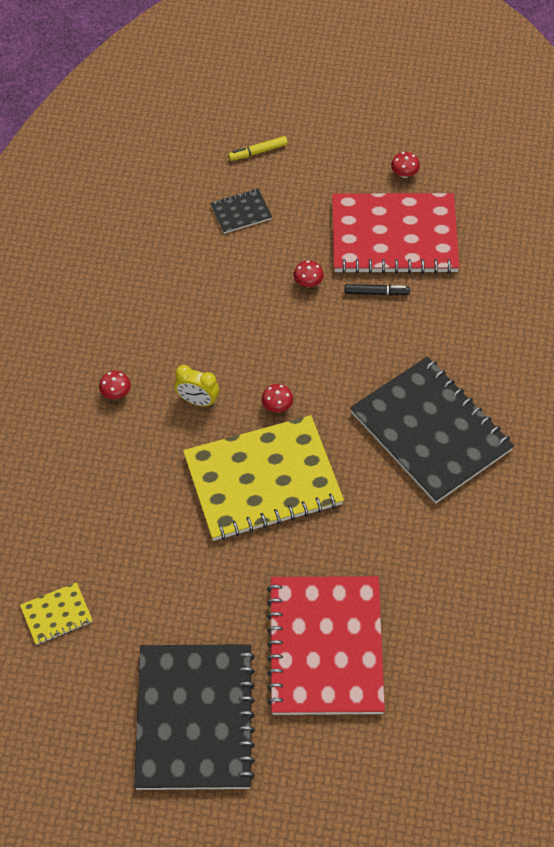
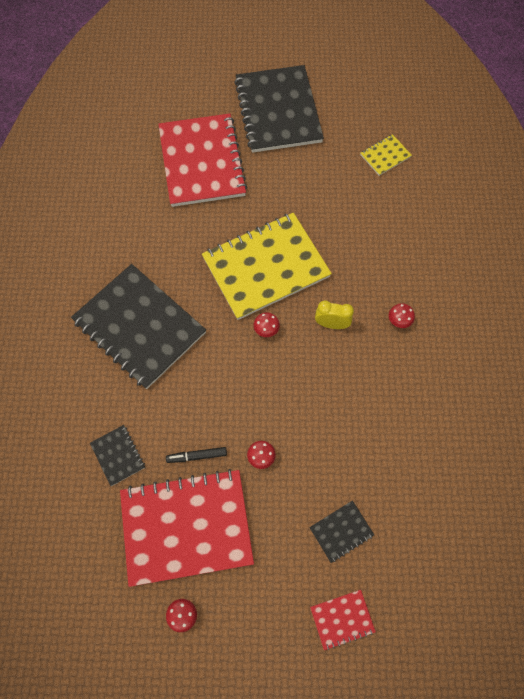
camera: 170 degrees right, 10 degrees up
(258, 152) = (342, 619): yellow marker -> red notebook
(461, 305) = (118, 455): none -> black notebook

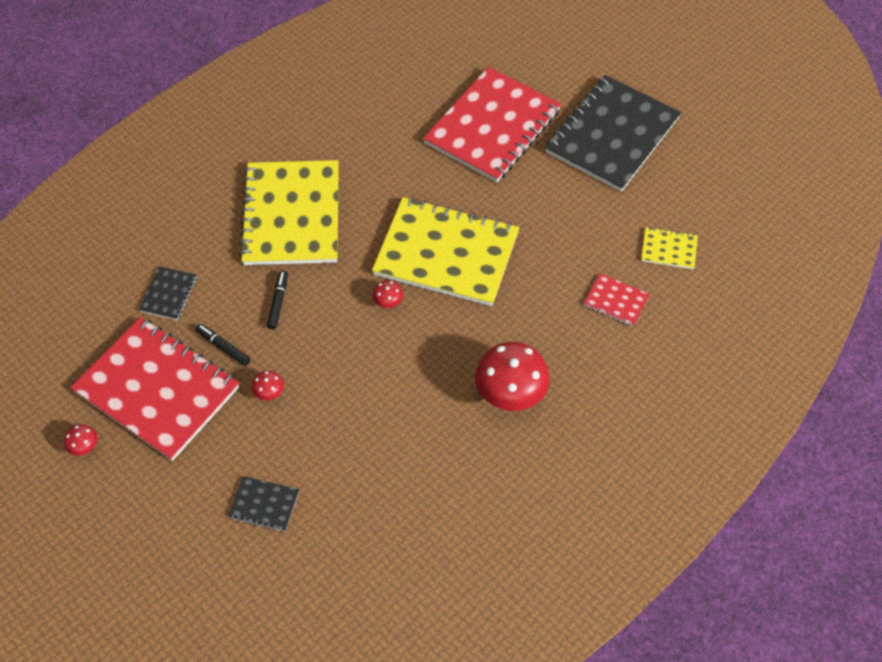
camera: 45 degrees right, 10 degrees down
(139, 327) = (292, 215): black notebook -> yellow notebook
(198, 393) = (278, 302): none -> black marker
(331, 324) = (447, 345): yellow clock -> none
(342, 619) = (188, 566): red notebook -> red notebook (616, 301)
(399, 320) = (510, 393): red mushroom -> red mushroom, size x2.28

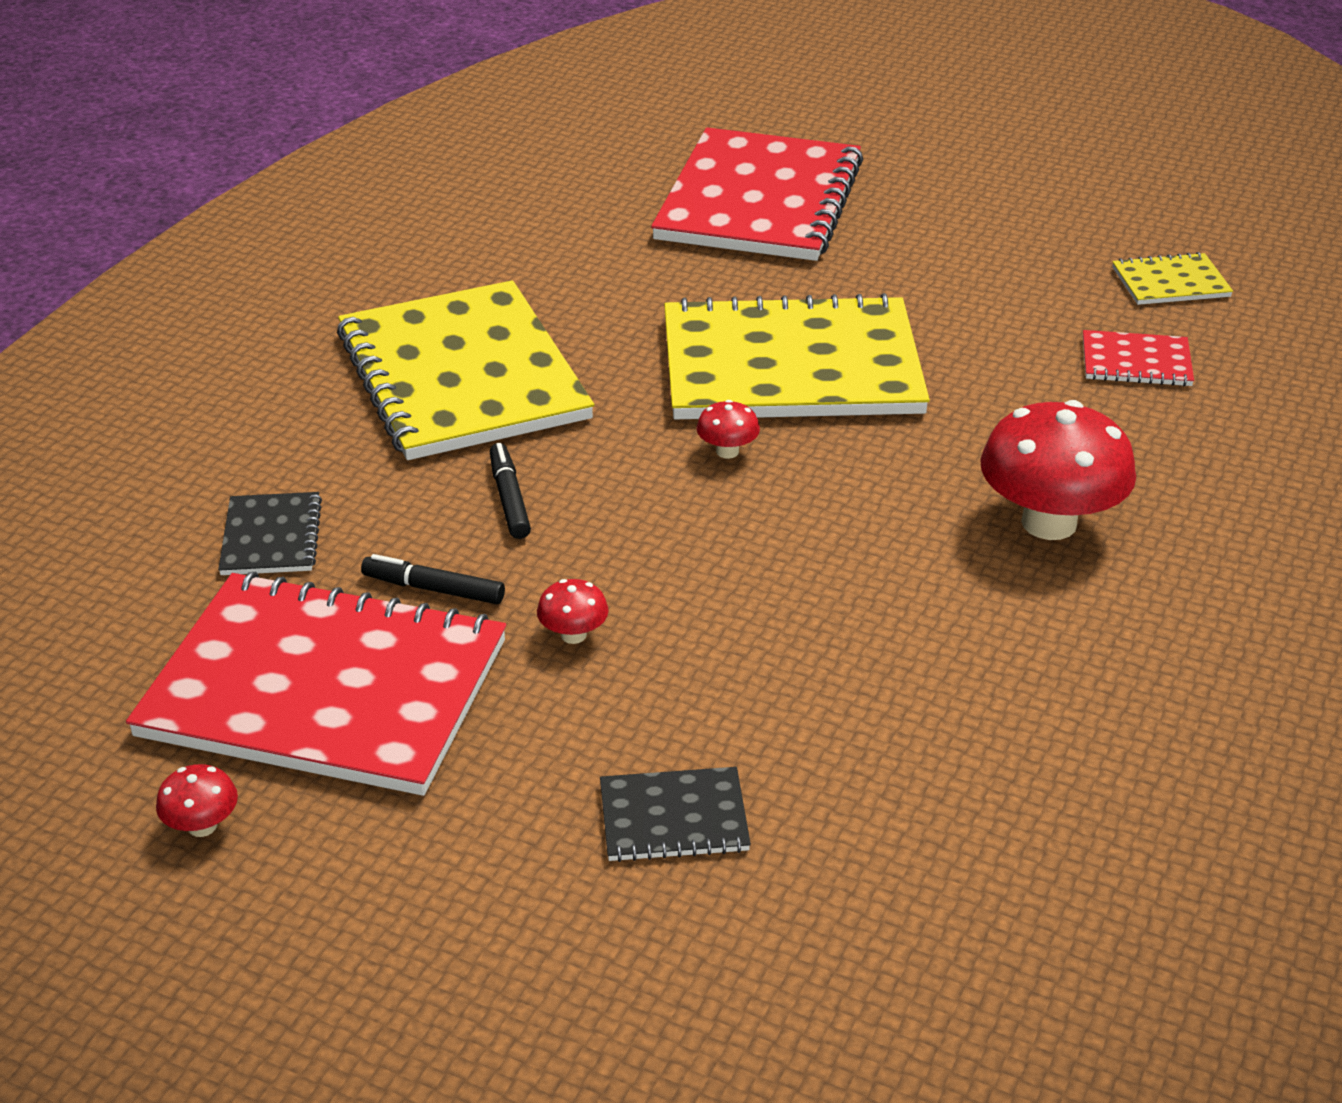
camera: 20 degrees left, 20 degrees down
(612, 135) = (968, 174): black notebook -> none

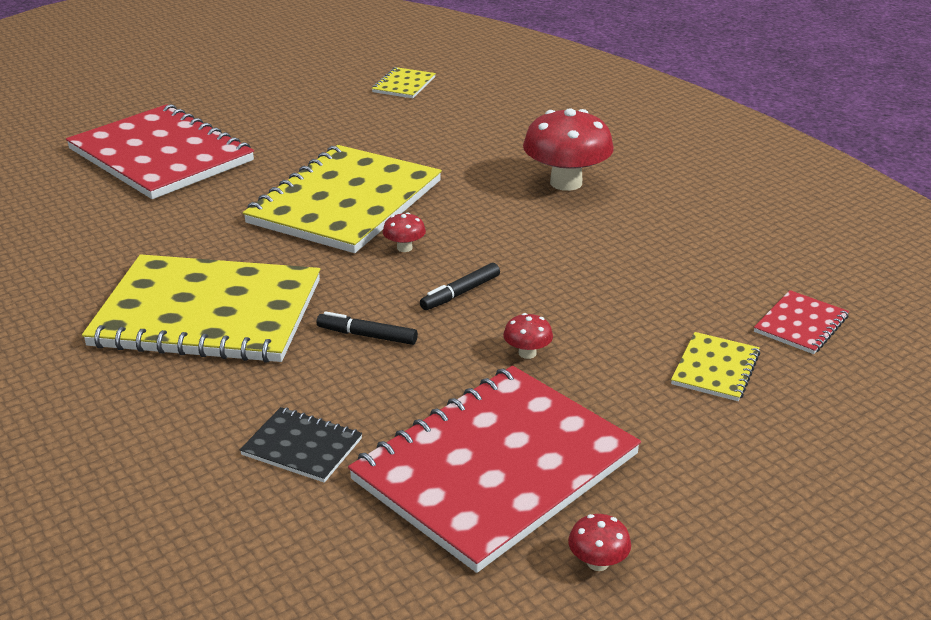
camera: 60 degrees left, 5 degrees down
(434, 589) = (432, 392): black marker -> black marker (460, 293)
(673, 817) = (715, 369): black notebook -> yellow notebook
(1136, 362) = (459, 116): red notebook -> red notebook (800, 324)

